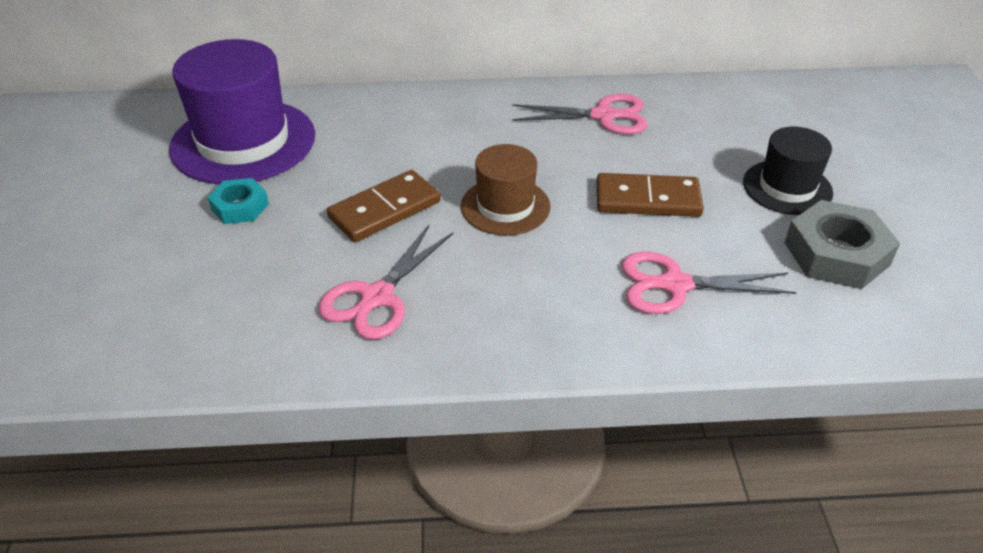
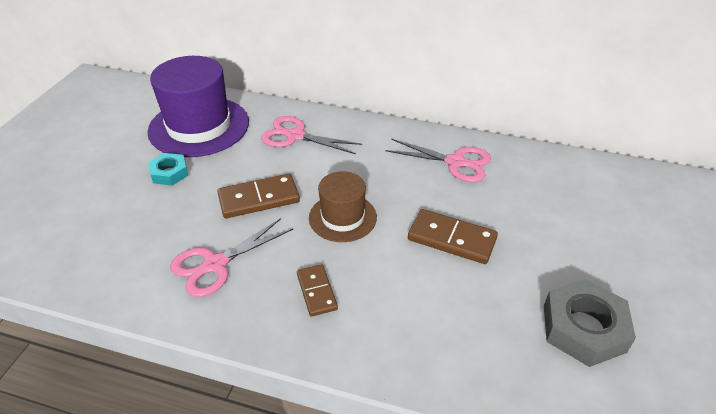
camera: 20 degrees right, 0 degrees up
(525, 294) = (317, 291): none -> brown domino
(675, 285) = (434, 317): pink scissors -> pink scissors (295, 136)
(787, 187) = (572, 258): black hat -> none

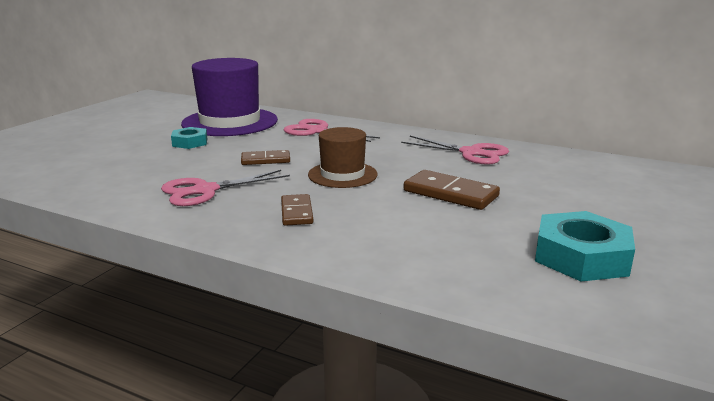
camera: 10 degrees right, 20 degrees down
(259, 198) = (265, 160): brown domino -> brown domino, size x0.64
(583, 328) = (581, 256): grey nut -> turquoise nut

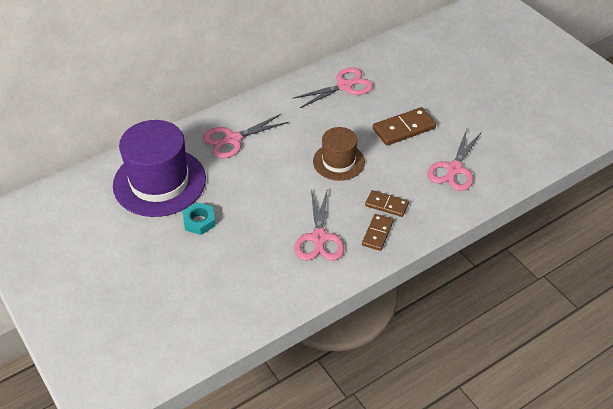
camera: 60 degrees left, 25 degrees up
(265, 160) = (279, 189): brown domino -> brown domino (377, 233)
(419, 239) = (454, 169): none -> pink scissors
(581, 256) = (506, 123): turquoise nut -> none

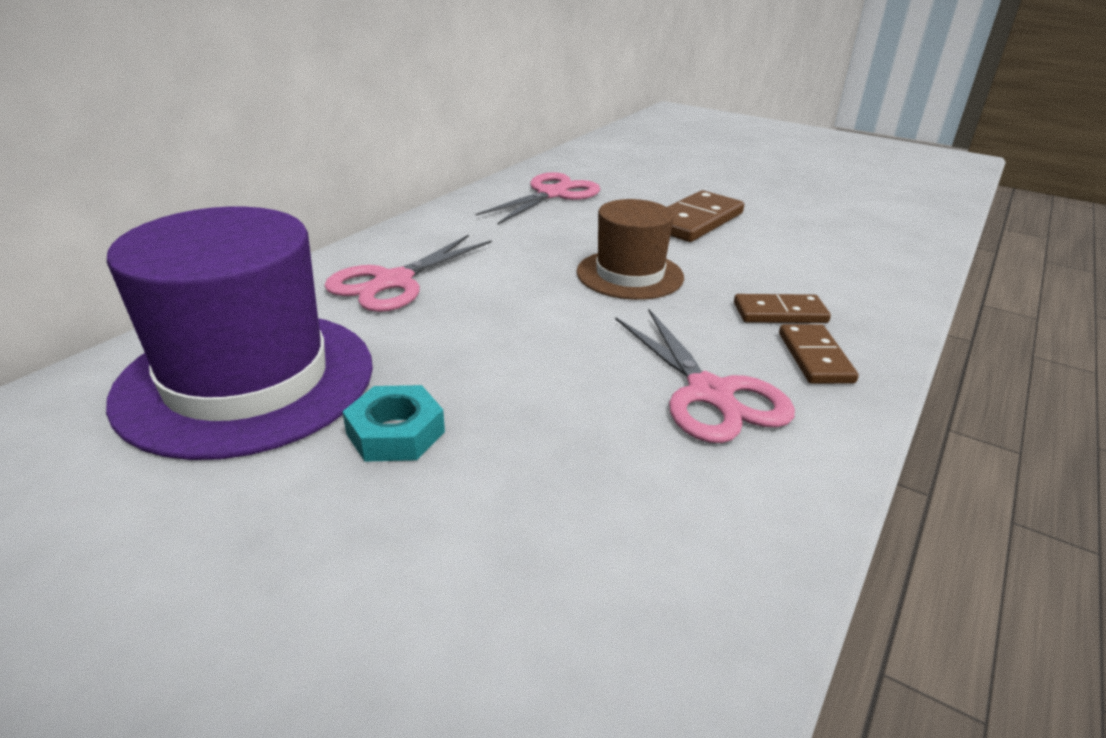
camera: 25 degrees left, 15 degrees down
(454, 169) = (828, 249): pink scissors -> none

